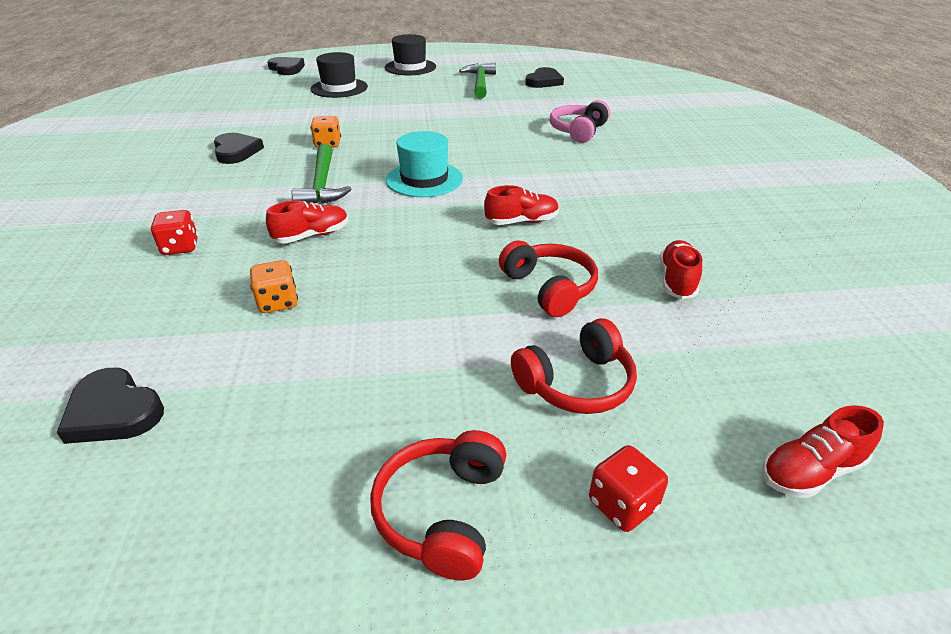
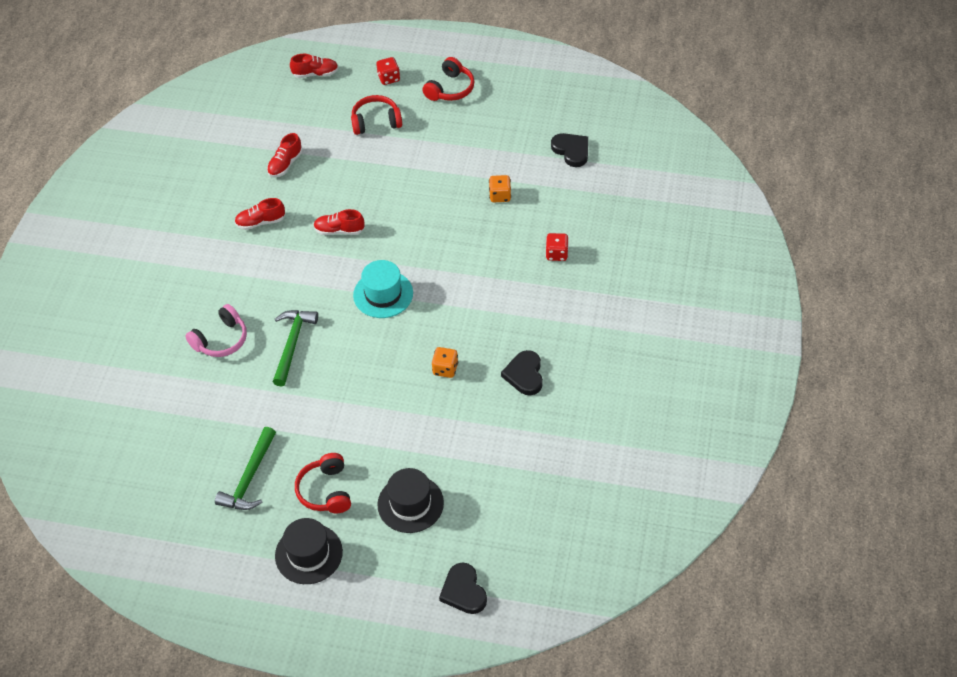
camera: 160 degrees left, 15 degrees up
(312, 236) = (475, 247): red shoe -> red shoe (260, 222)
(322, 184) = (460, 305): green hammer -> green hammer (292, 344)
(544, 81) = (177, 464): black heart -> none
(549, 288) = (355, 174): red headphones -> red headphones (325, 491)

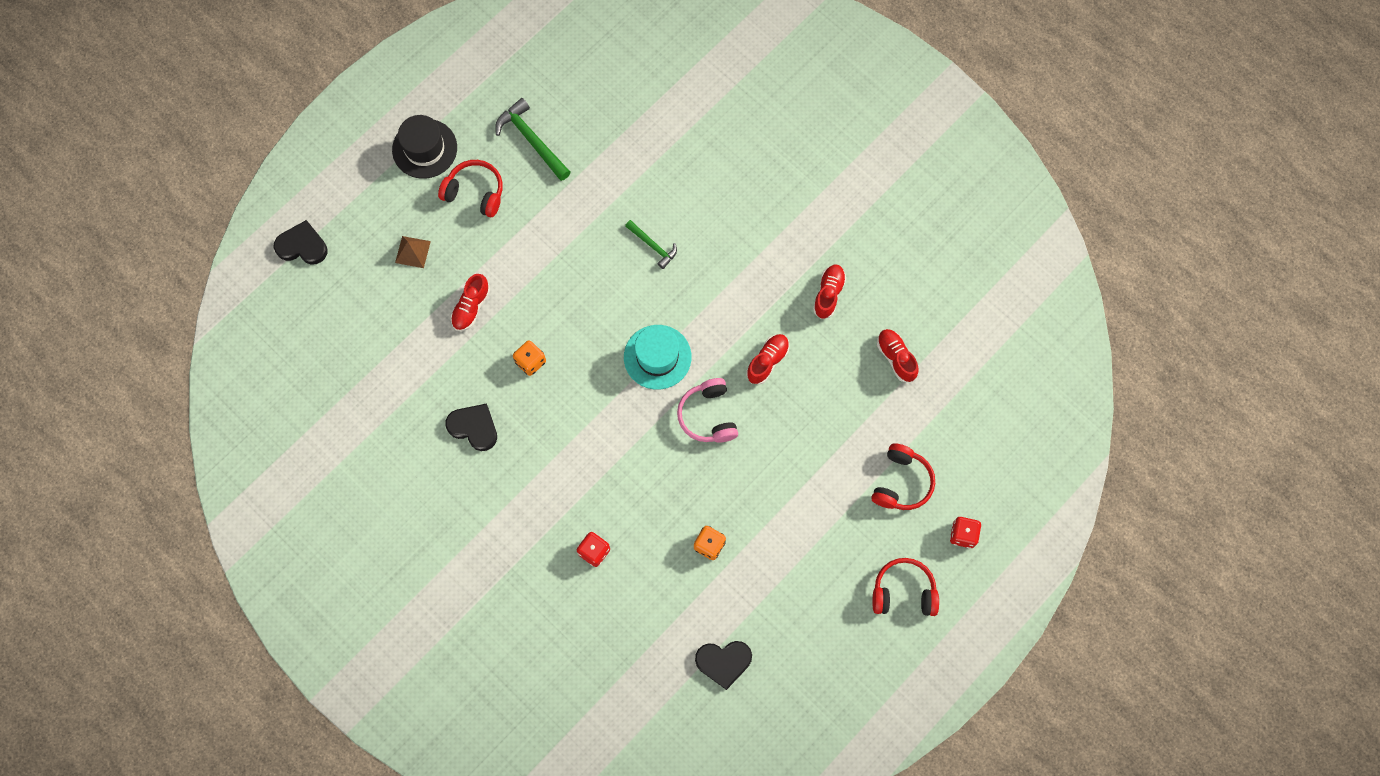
camera: 120 degrees right, 20 degrees up
(221, 340) = (701, 188): pink headphones -> pink headphones (708, 416)
(292, 344) = (653, 246): green hammer -> green hammer, size x0.62
(315, 74) = (1019, 460): red shoe -> red shoe (471, 307)
(410, 504) = (413, 252): black hat -> brown pyramid
(450, 89) = (903, 591): red headphones -> red headphones turned 120 degrees clockwise

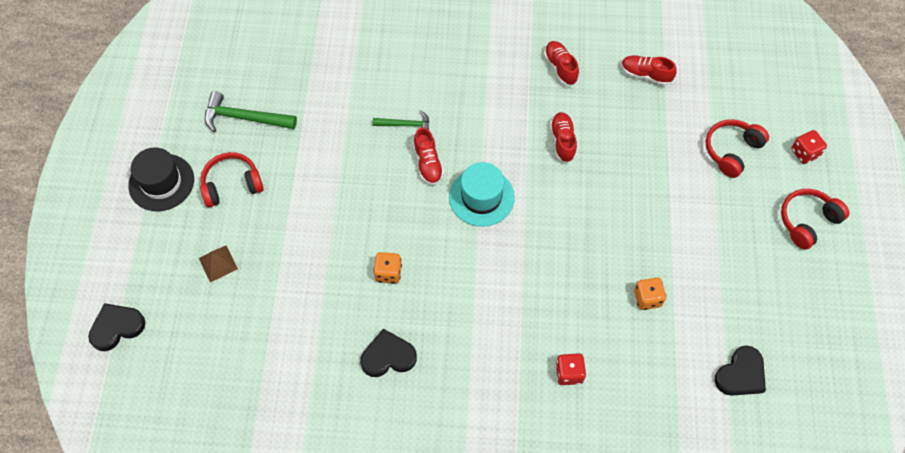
camera: 40 degrees left, 10 degrees down
(471, 307) = (304, 269): red shoe -> red shoe (428, 163)
(708, 416) = (557, 209): pink headphones -> none
(901, 482) = (731, 151): red headphones -> red headphones turned 120 degrees counterclockwise

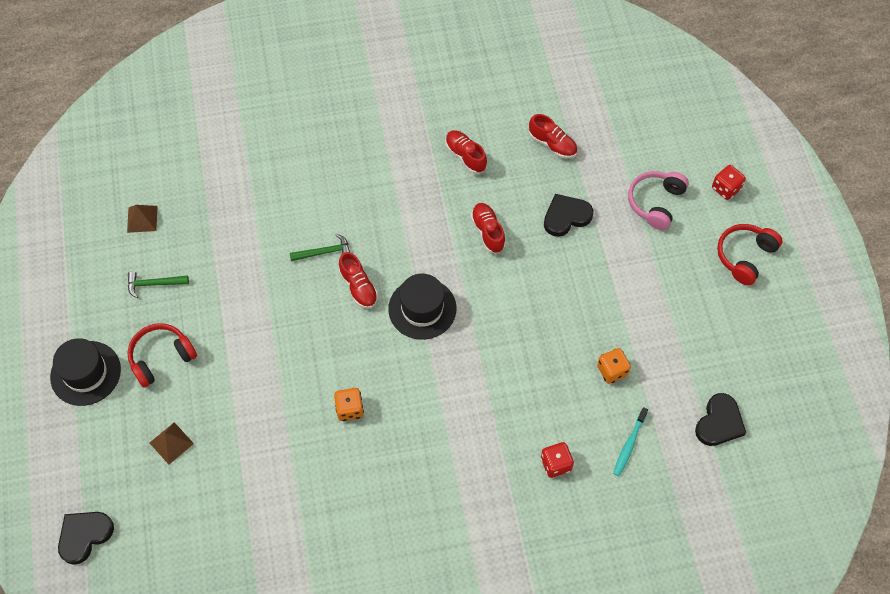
camera: 15 degrees left, 0 degrees up
(244, 118) = (154, 284): green hammer -> green hammer, size x0.62
(251, 58) = (142, 219): none -> brown pyramid
(388, 356) = (373, 493): black heart -> black heart (566, 217)
(481, 197) = (422, 308): turquoise hat -> black hat
(645, 75) = (552, 144): red shoe -> red shoe turned 150 degrees counterclockwise
(646, 373) = (629, 445): none -> turquoise toothbrush
(731, 151) = (655, 203): red headphones -> pink headphones

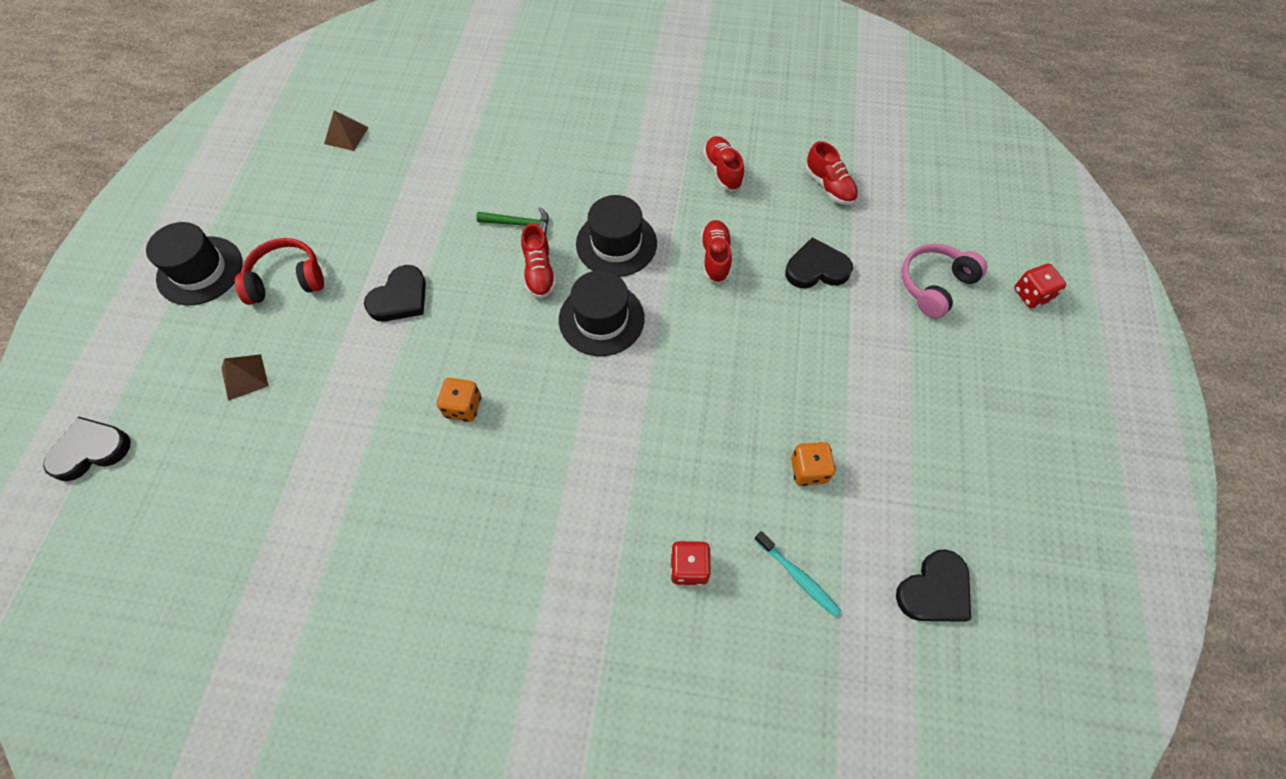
camera: 20 degrees right, 0 degrees up
(154, 284) = (322, 202): green hammer -> none
(260, 342) = (400, 298): none -> black heart
(408, 244) = (616, 243): none -> black hat
(629, 445) = (798, 576): turquoise toothbrush -> turquoise toothbrush turned 90 degrees counterclockwise
(745, 256) = (1034, 383): red headphones -> none

